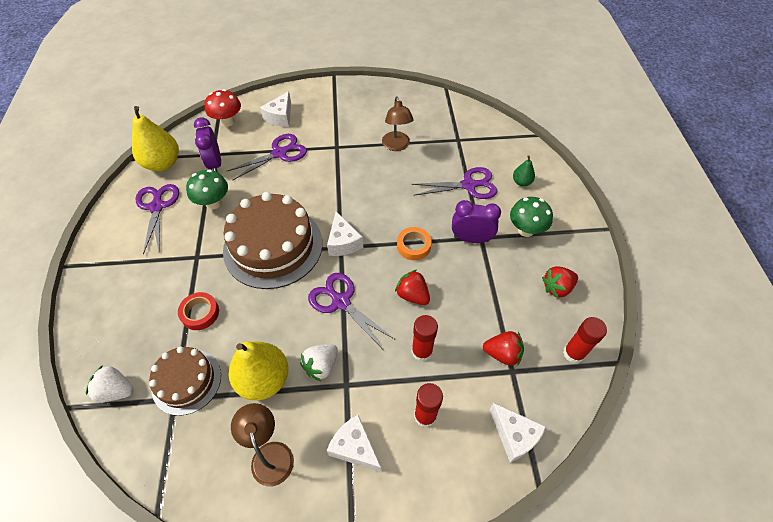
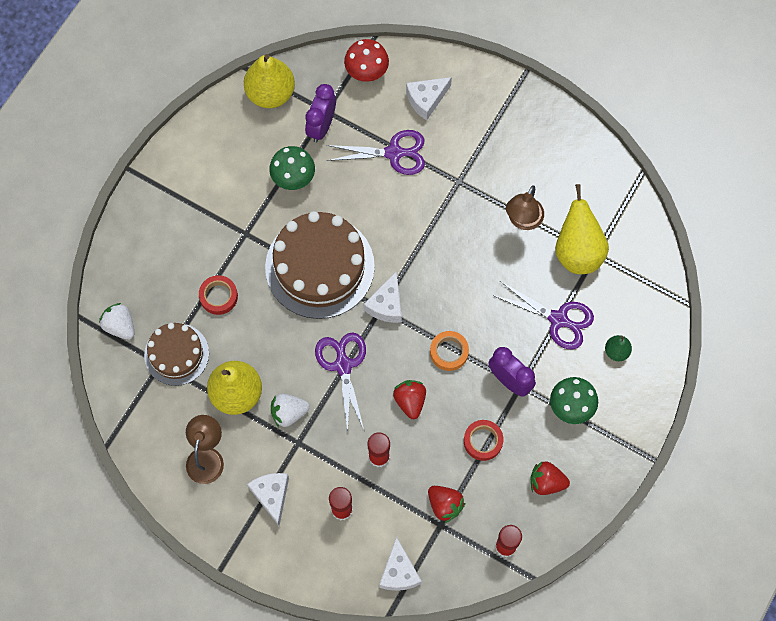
camera: 35 degrees right, 15 degrees up
(157, 206) = (239, 148): purple scissors -> none
(446, 144) = (577, 251): none -> yellow pear
(488, 289) = (483, 441): none -> red tape

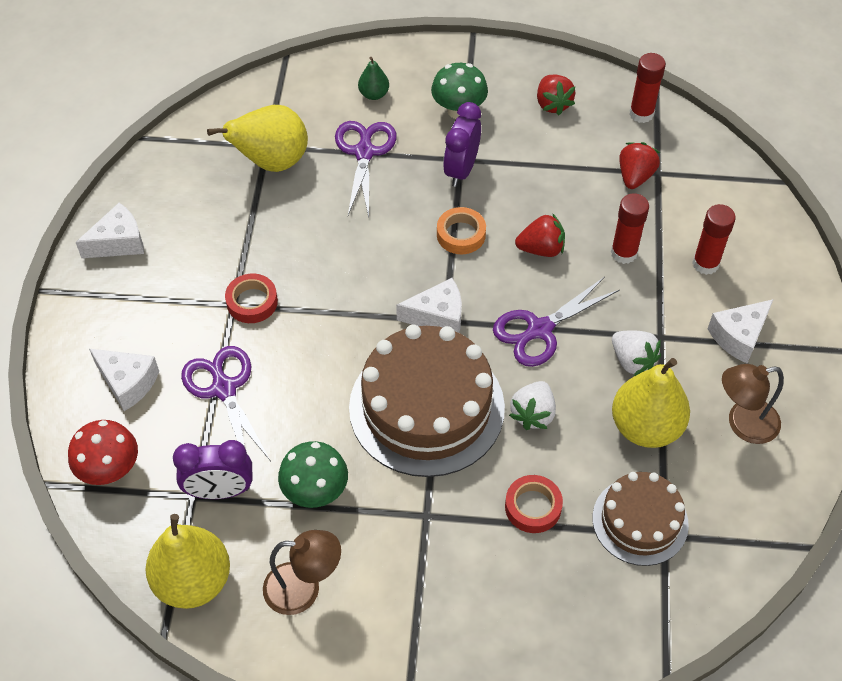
camera: 115 degrees left, 15 degrees down
(120, 326) = (646, 613): white strawberry -> white strawberry (533, 414)
(399, 572) = (732, 189): white cheese -> white cheese (118, 242)
(410, 401) = (541, 249): red strawberry -> red strawberry turned 150 degrees counterclockwise
(483, 441) = (544, 169): red tape -> red tape (252, 302)
(522, 220) = (257, 224): brown lamp -> brown lamp (304, 589)

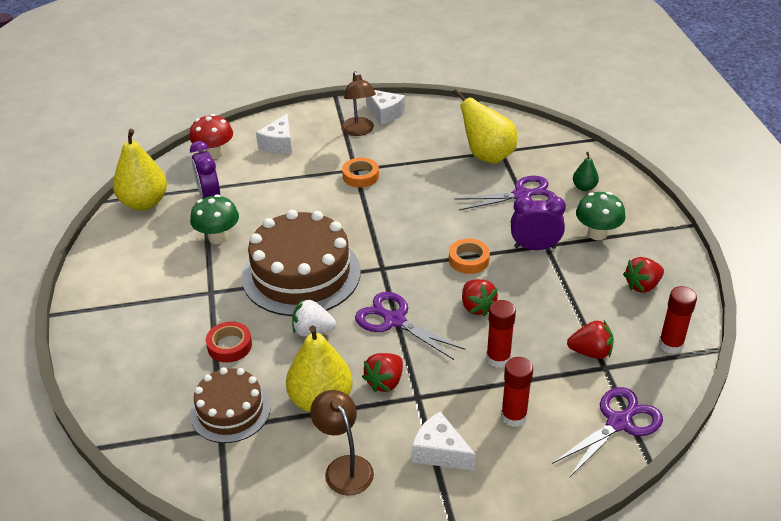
camera: 75 degrees right, 15 degrees down
(224, 388) = (287, 181): purple scissors -> purple scissors (619, 422)
(252, 302) = (360, 176): red tape -> orange tape
(304, 589) = (145, 248): brown lamp -> brown lamp (359, 131)
(437, 316) = (384, 263): white cheese -> none
(632, 361) = (385, 382): white strawberry -> red strawberry

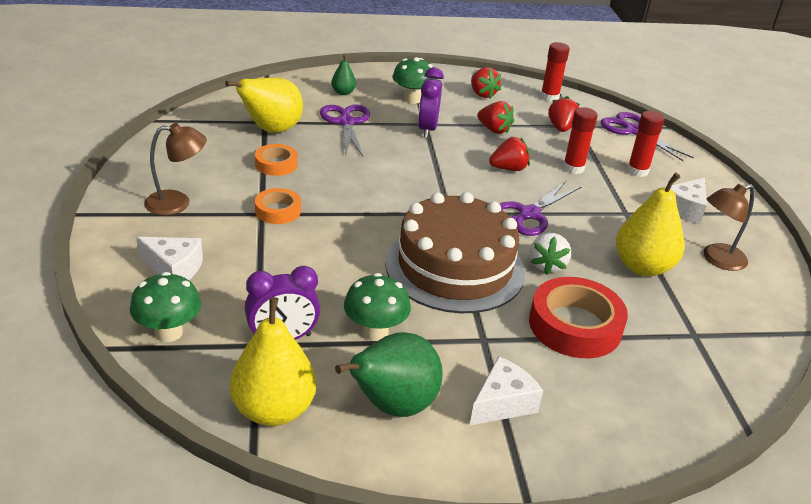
camera: 90 degrees left, 5 degrees down
(144, 250) = (392, 406): none -> green pear
(214, 153) = (169, 332): red mushroom -> green mushroom
(229, 346) = (575, 326): red tape -> red tape, size x1.79
(230, 410) = (669, 327): brown cake -> none
(385, 113) = (147, 180): white cheese -> white cheese (502, 403)
(385, 382) = (611, 228): red strawberry -> red strawberry (494, 130)
(468, 260) = (441, 163): orange tape -> orange tape (276, 164)

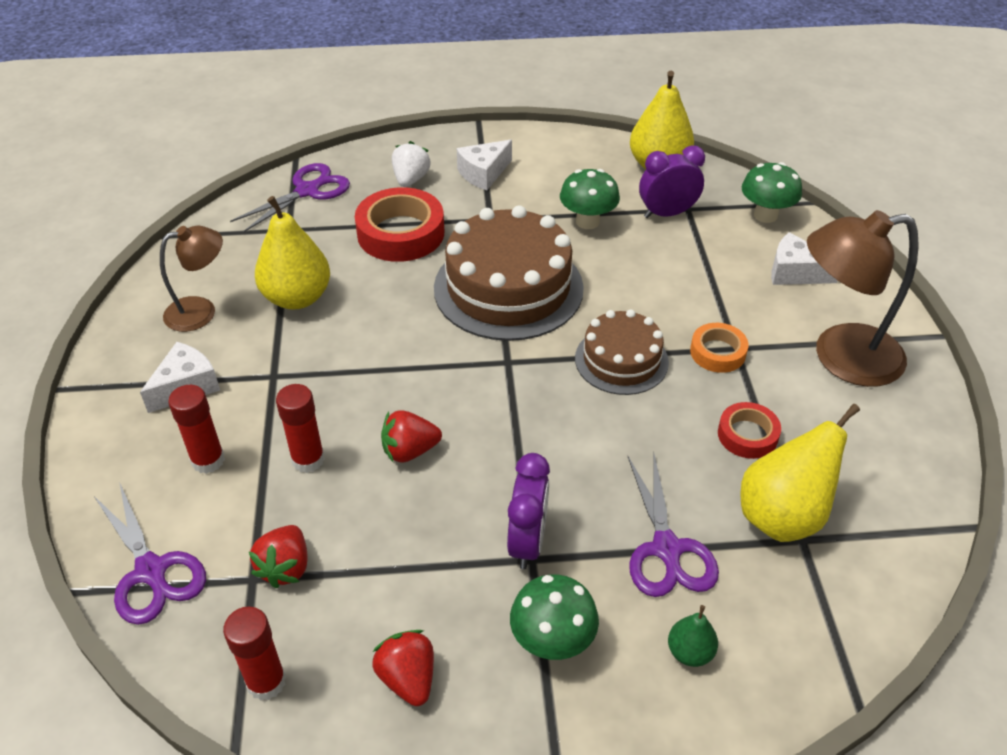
camera: 175 degrees left, 10 degrees up
(177, 203) = (840, 357): brown lamp -> brown lamp, size x1.66
(276, 164) = (747, 435): orange tape -> red tape
(358, 209) = (621, 360): none -> brown cake
(392, 406) = (569, 170): green pear -> none
(494, 130) = (410, 551): red strawberry -> none
(528, 214) = (405, 365): purple scissors -> purple scissors (308, 191)
(547, 265) = (406, 295): white strawberry -> white strawberry (411, 179)

